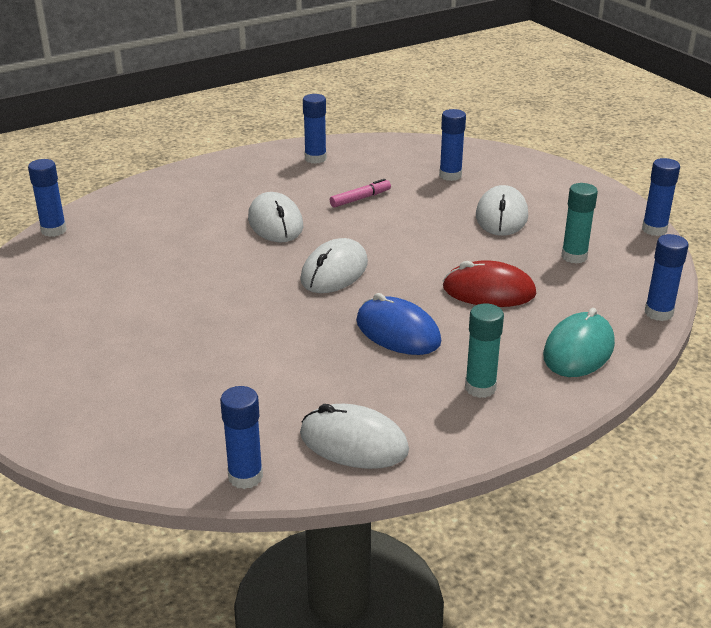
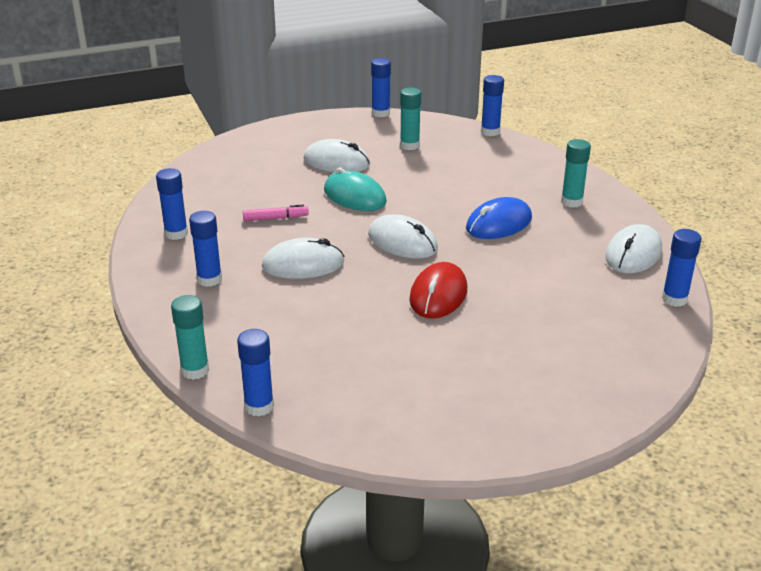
camera: 80 degrees left, 0 degrees up
(104, 198) = (195, 370): none -> turquoise glue stick
(360, 198) = (275, 218): pink marker -> pink marker turned 105 degrees clockwise
(450, 175) = (253, 173): blue glue stick -> blue glue stick (209, 279)
(488, 291) = (449, 182): red mouse -> red mouse (438, 295)
(578, 350) = (530, 163): turquoise mouse -> turquoise mouse (354, 196)

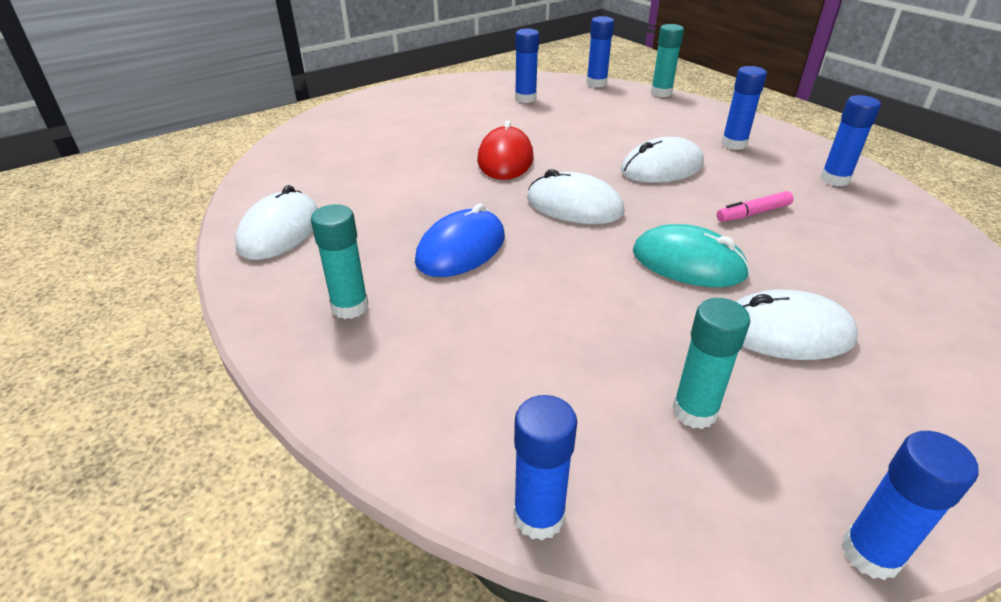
camera: 165 degrees right, 5 degrees up
(674, 299) = (253, 186): blue glue stick -> blue glue stick (525, 98)

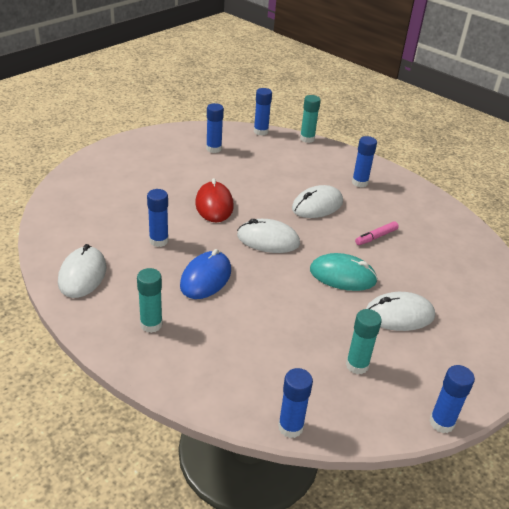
camera: 15 degrees left, 0 degrees up
(834, 179) = (422, 207): blue glue stick -> blue glue stick (159, 241)

